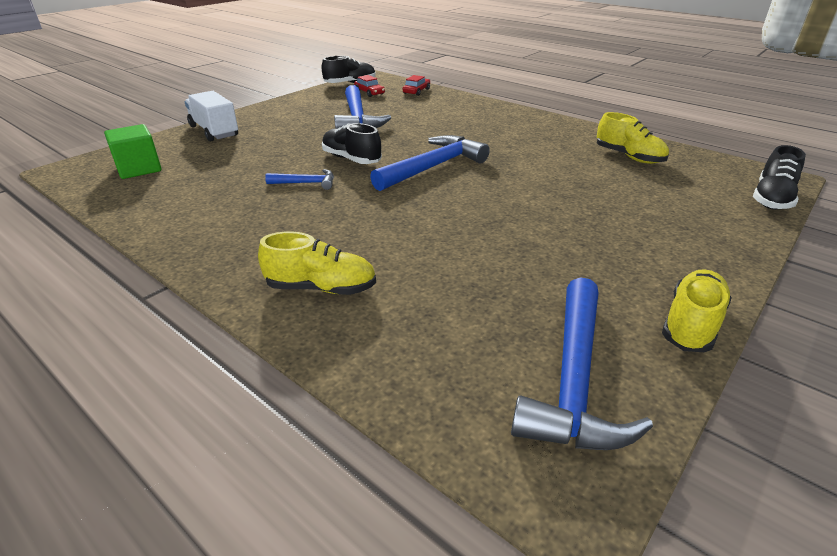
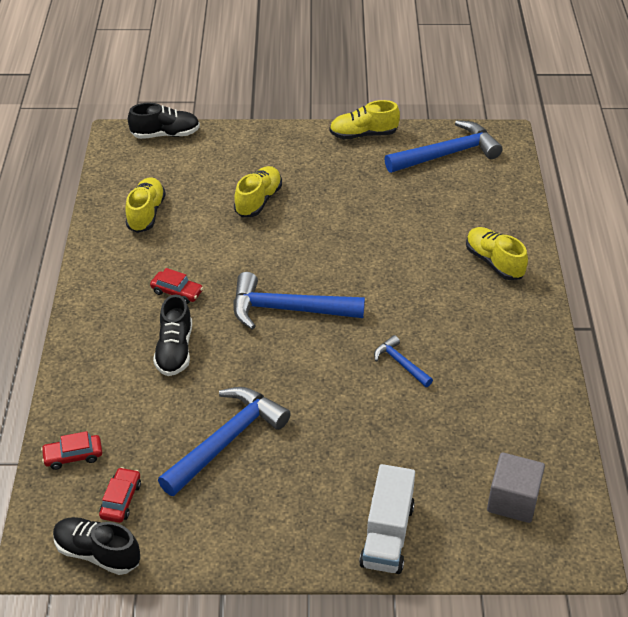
camera: 130 degrees left, 10 degrees up
(139, 169) = (513, 500): green cube -> grey cube
(351, 159) = (328, 369): black shoe -> black shoe (174, 350)
(512, 141) = (177, 292): none -> red car
(599, 204) = (258, 200): none -> yellow shoe

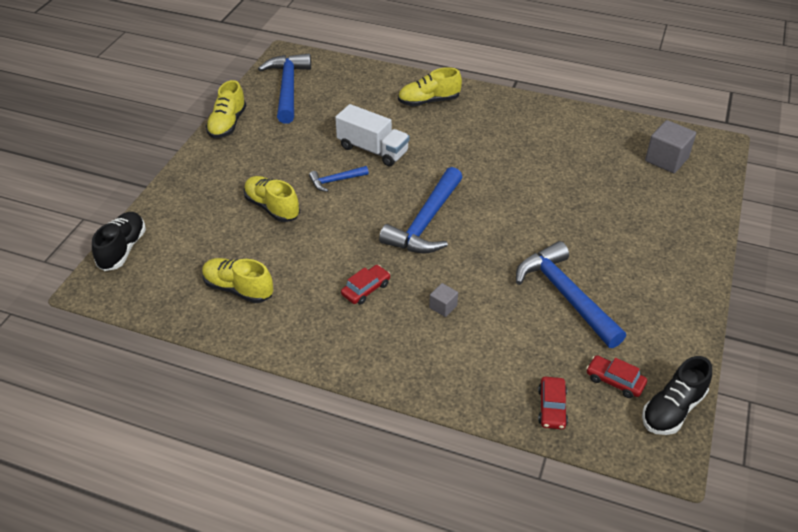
camera: 70 degrees left, 0 degrees up
(174, 350) = (443, 306): black shoe -> grey cube
(387, 535) = (685, 227): white truck -> white truck (372, 150)
(400, 363) = (515, 176): blue hammer -> blue hammer (335, 181)

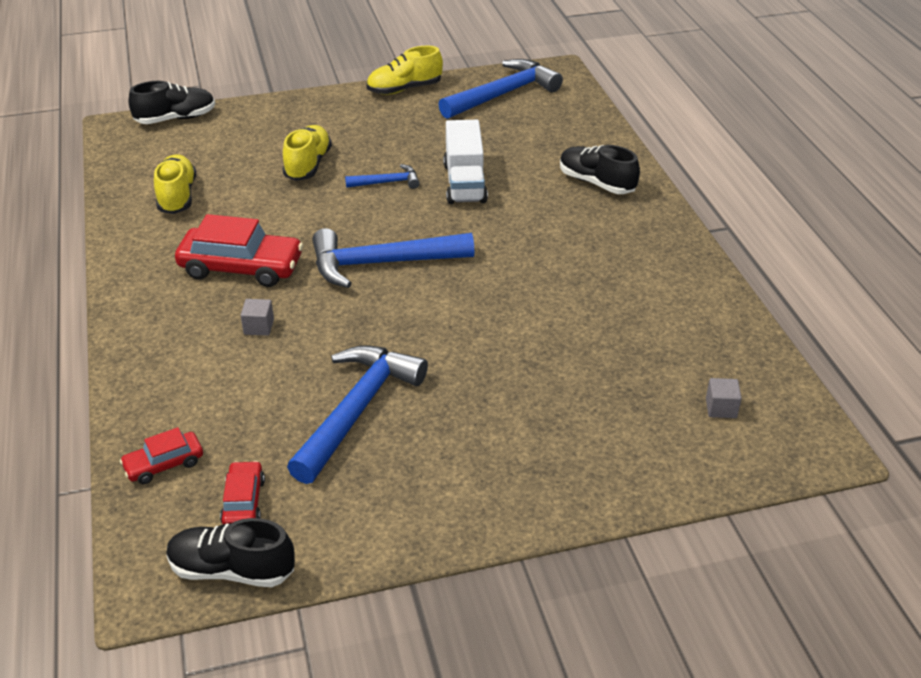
camera: 55 degrees right, 5 degrees down
(335, 181) = (387, 182): blue hammer -> blue hammer turned 135 degrees clockwise
(366, 289) = (241, 267): red car -> red car, size x1.90
(429, 101) = (596, 183): yellow shoe -> black shoe
(666, 159) = (721, 408): grey cube -> grey cube, size x0.53

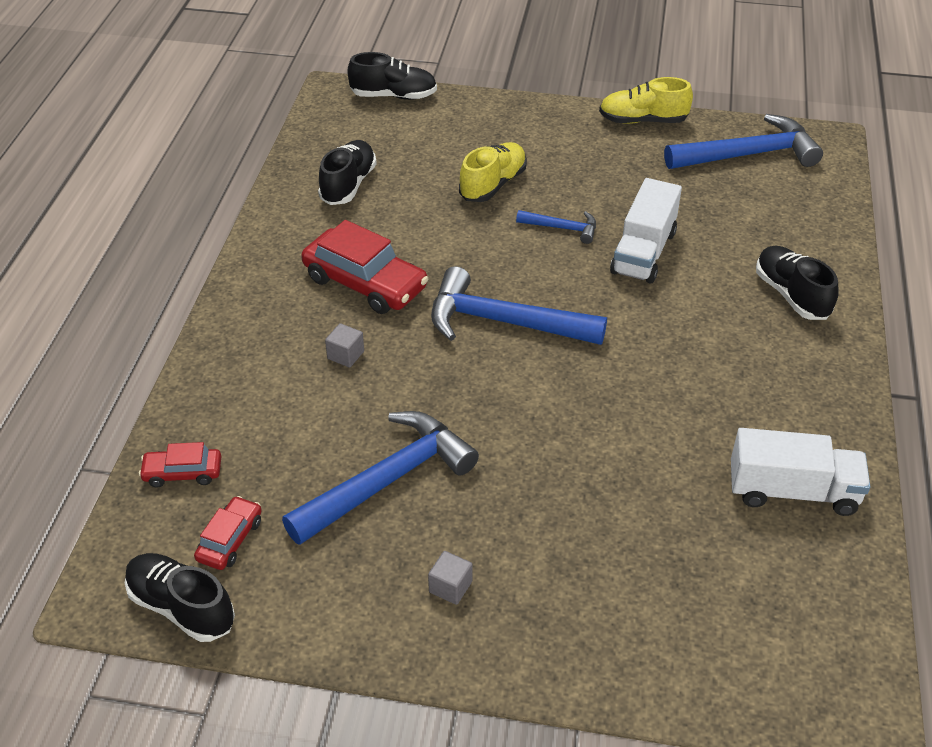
camera: 25 degrees right, 5 degrees up
(177, 196) = (348, 185): yellow shoe -> black shoe
(681, 316) = (792, 491): none -> white truck
(721, 408) = (771, 620): grey cube -> grey cube (450, 587)

